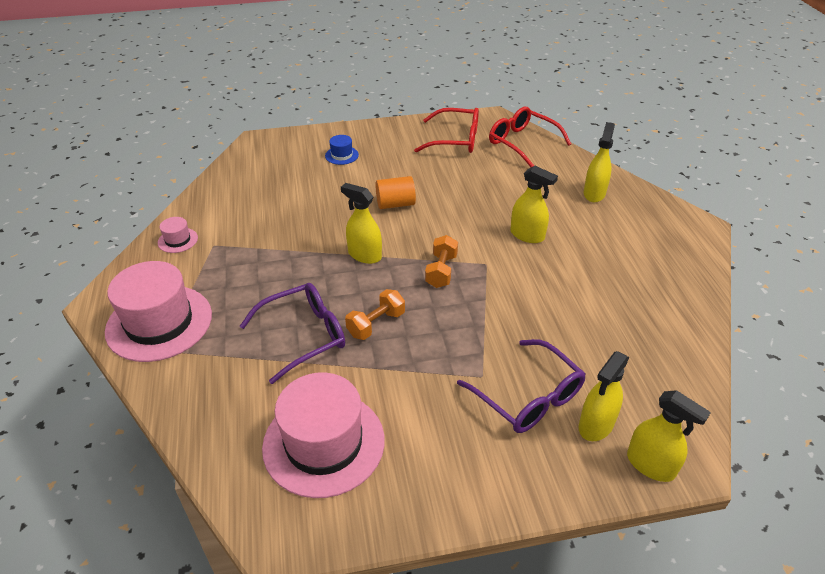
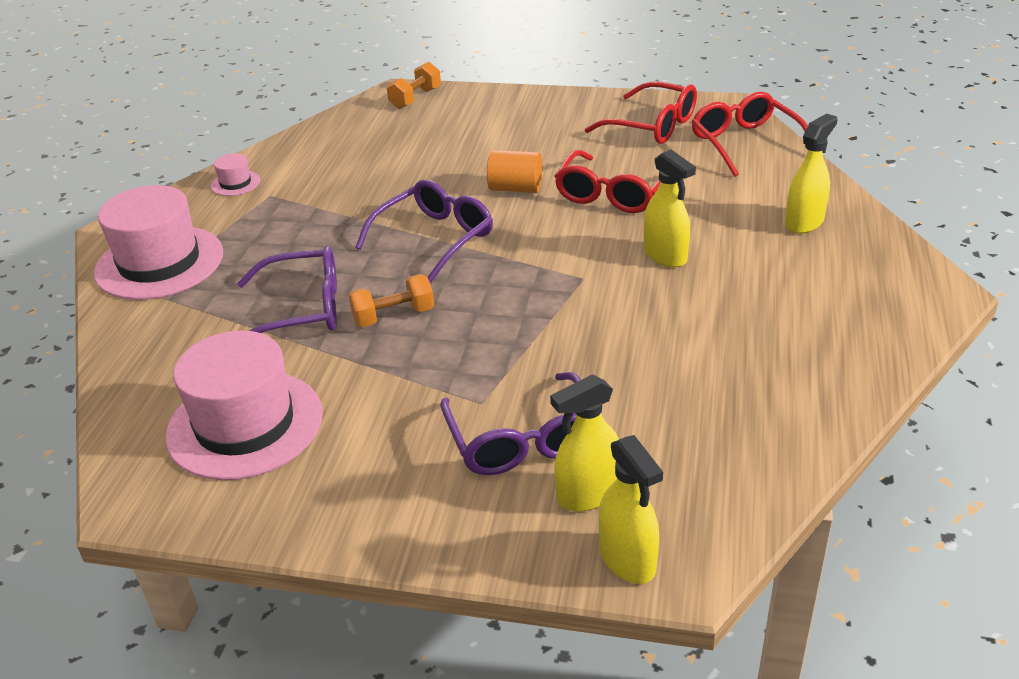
camera: 25 degrees right, 5 degrees down
(341, 155) = (488, 122): blue hat -> none
(364, 255) = (435, 238): yellow spray bottle -> purple glasses
(441, 271) = (517, 275): orange dumbbell -> orange dumbbell (415, 98)
(463, 196) = (612, 194): none -> red glasses

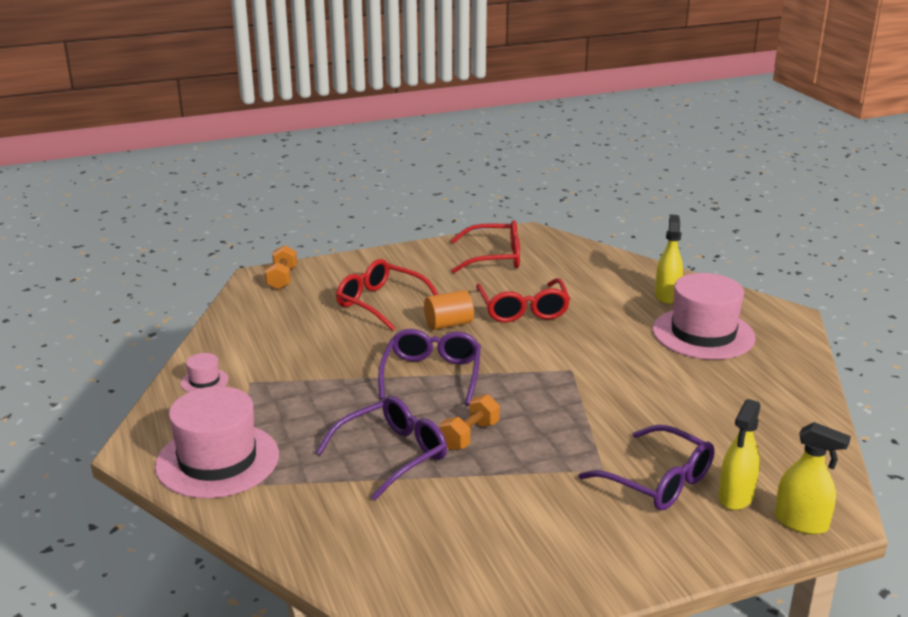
camera: 35 degrees left, 10 degrees down
(245, 424) = (453, 545): pink hat -> pink hat (703, 334)
(665, 256) = (607, 340): yellow spray bottle -> none
(745, 143) = (571, 255): red glasses -> red glasses (380, 303)

